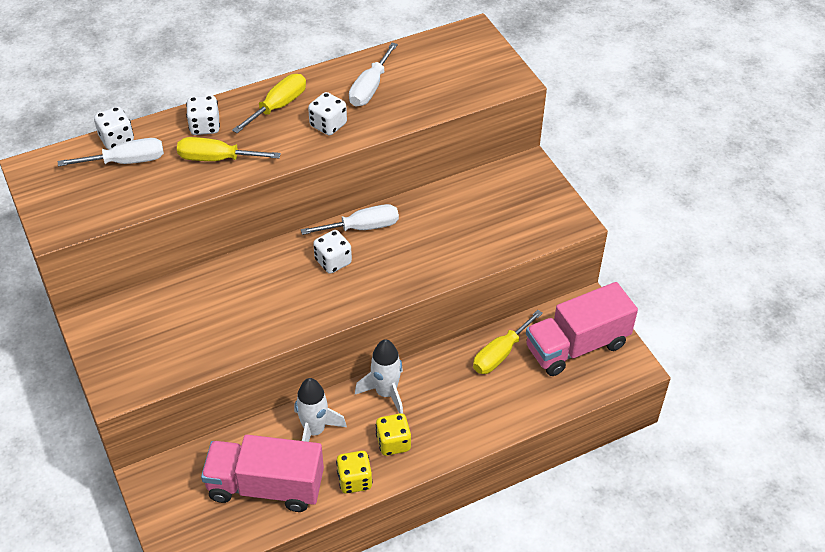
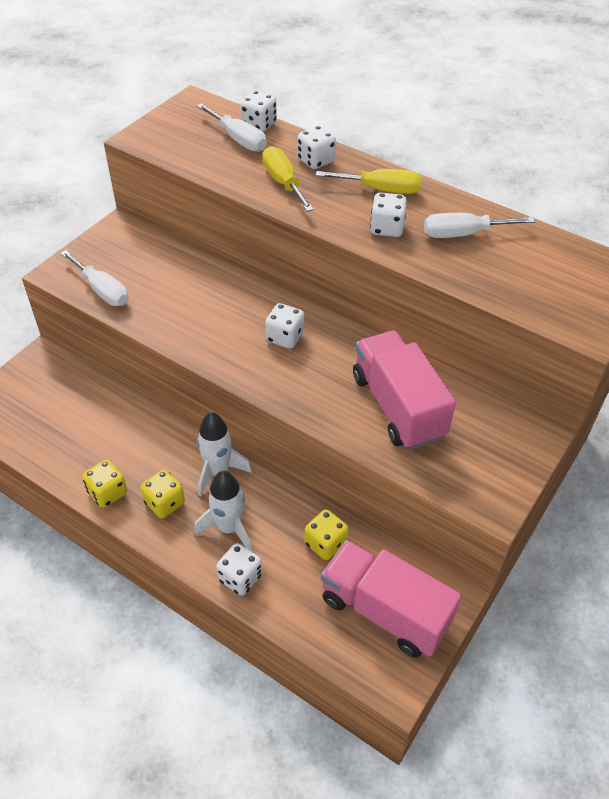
camera: 60 degrees right, 0 degrees up
(266, 486) = (70, 433): pink truck -> pink truck (397, 406)
(314, 431) = (145, 439): white rocket -> white rocket (229, 528)
(362, 227) = (342, 339): white screwdriver -> white screwdriver (102, 290)
(497, 420) = (240, 578): none -> white dice
(500, 354) = (325, 543): yellow screwdriver -> yellow dice

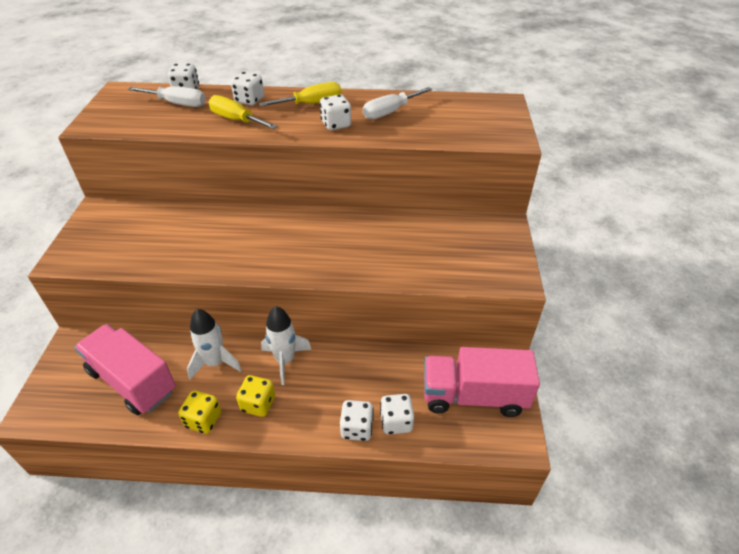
camera: 30 degrees left, 5 degrees down
(102, 290) = (114, 258): white screwdriver -> none
(229, 528) = (322, 397): white rocket -> white rocket (215, 363)
(284, 337) = (292, 234): white dice -> white dice (396, 422)
(325, 543) = (400, 372): yellow dice -> none
(397, 406) = (406, 246): pink truck -> pink truck (132, 381)

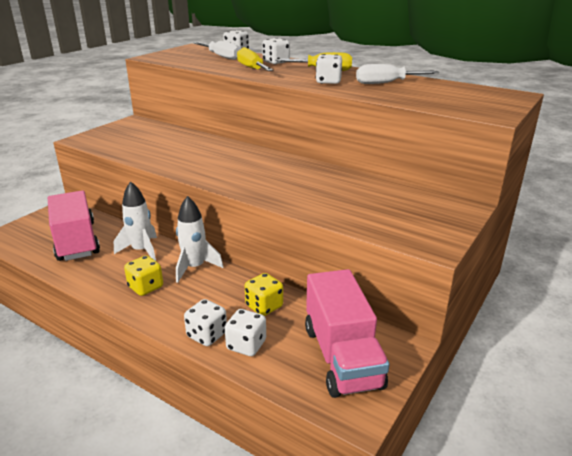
camera: 30 degrees right, 15 degrees down
(203, 420) = (97, 281): yellow dice -> yellow dice (264, 306)
(473, 396) = (342, 356): pink truck -> pink truck turned 135 degrees counterclockwise

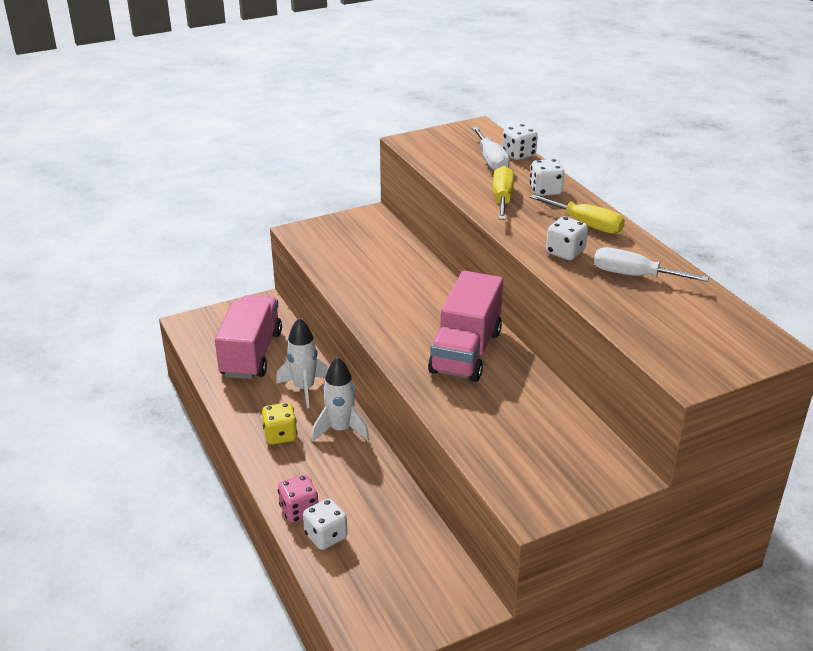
camera: 30 degrees right, 5 degrees up
(207, 335) = (299, 511): white dice -> pink dice
(264, 306) = (373, 502): yellow dice -> none
(342, 356) = (403, 587): pink truck -> pink truck (466, 351)

